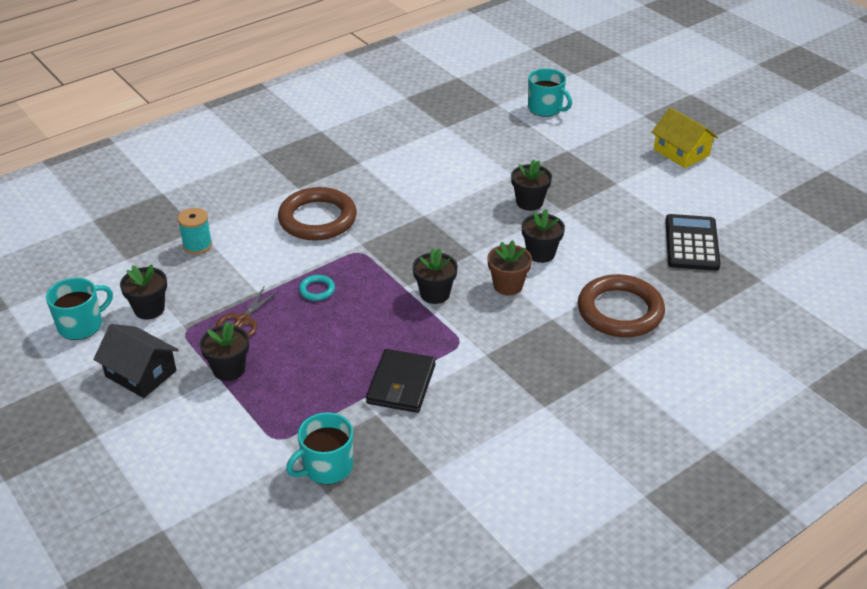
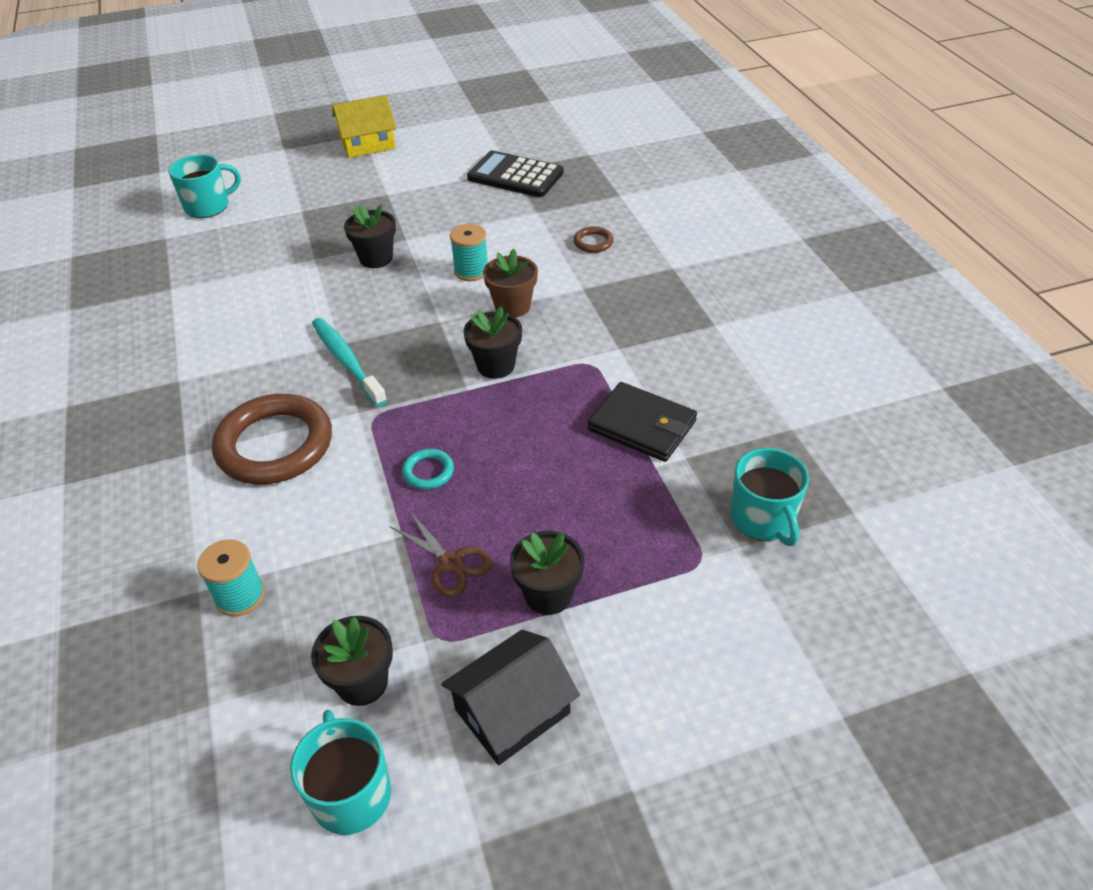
camera: 70 degrees left, 5 degrees up
(408, 224) = (347, 361): none -> turquoise toothbrush
(540, 253) = (471, 271): black flower pot -> turquoise spool
(620, 311) = (593, 242): brown ring -> brown ring, size x0.43

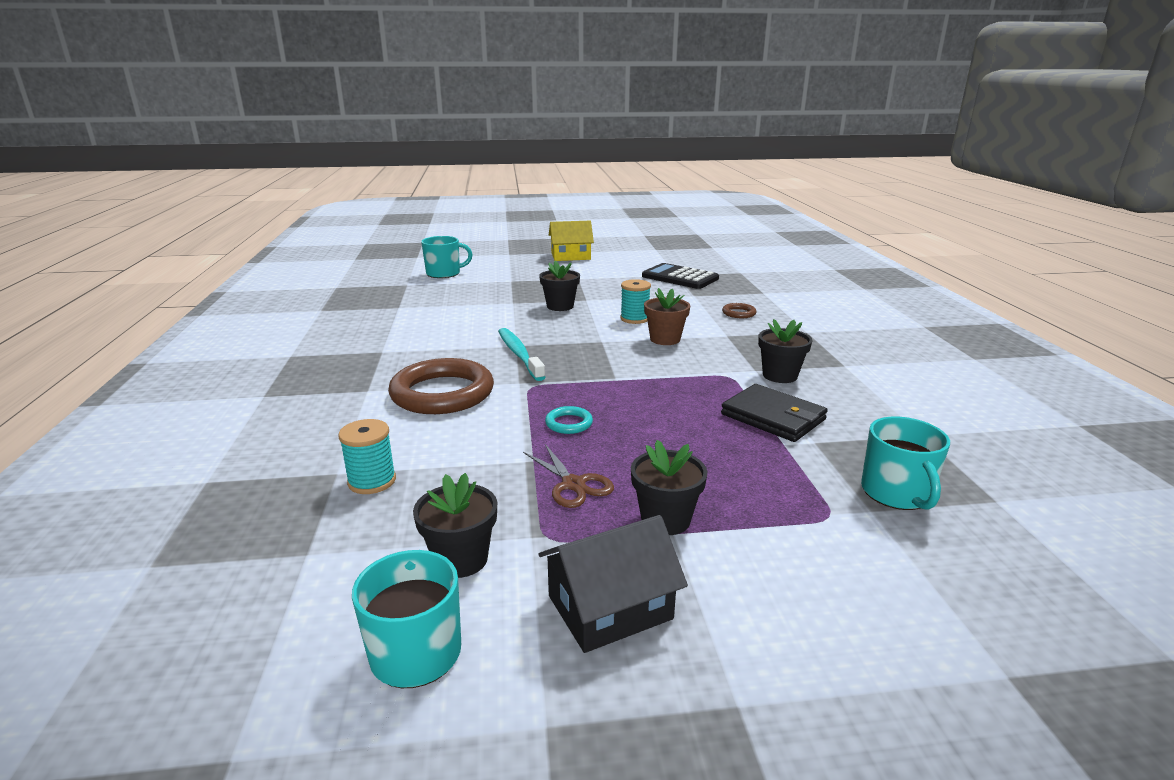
camera: 10 degrees right, 20 degrees down
(496, 366) = (644, 369): black flower pot -> black flower pot (780, 375)

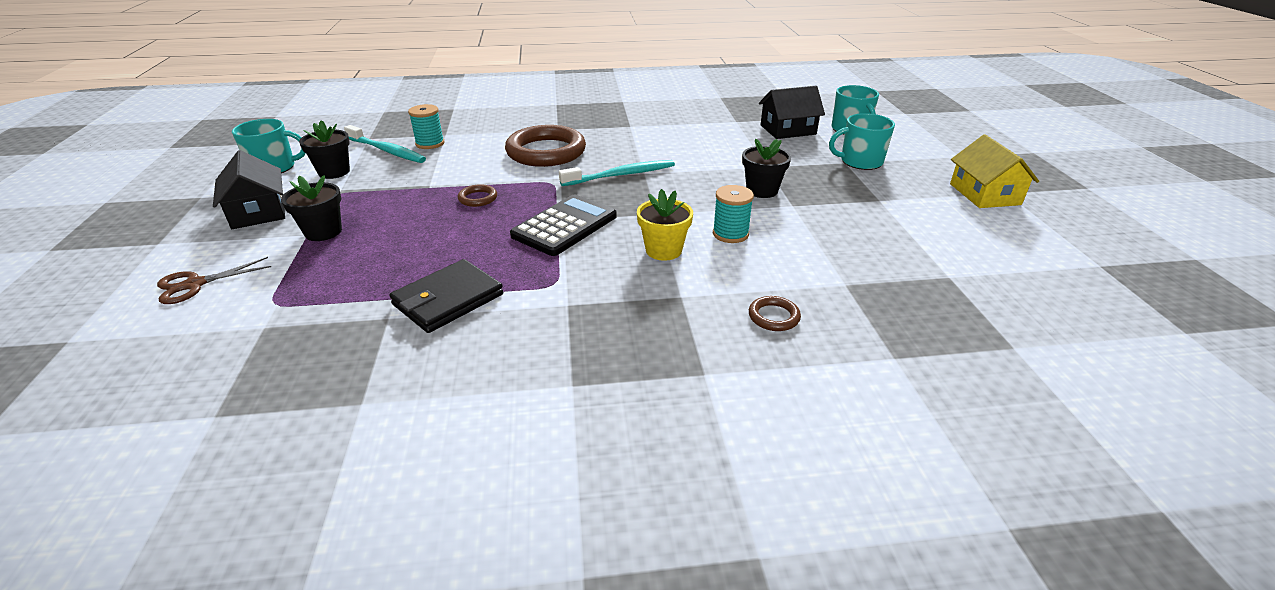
camera: 90 degrees right, 10 degrees up
(385, 519) = (387, 151): none -> turquoise toothbrush
(433, 291) = (788, 130): none -> black house
(569, 423) = (478, 198): turquoise ring -> brown ring
(573, 484) = (388, 201): brown scissors -> brown scissors (195, 284)
(665, 339) = (663, 250): brown flower pot -> yellow flower pot
(680, 277) = (933, 278): black calculator -> black calculator (565, 226)
(780, 375) = (547, 320): black flower pot -> none
(896, 493) = (274, 348): turquoise mug -> turquoise mug (860, 161)

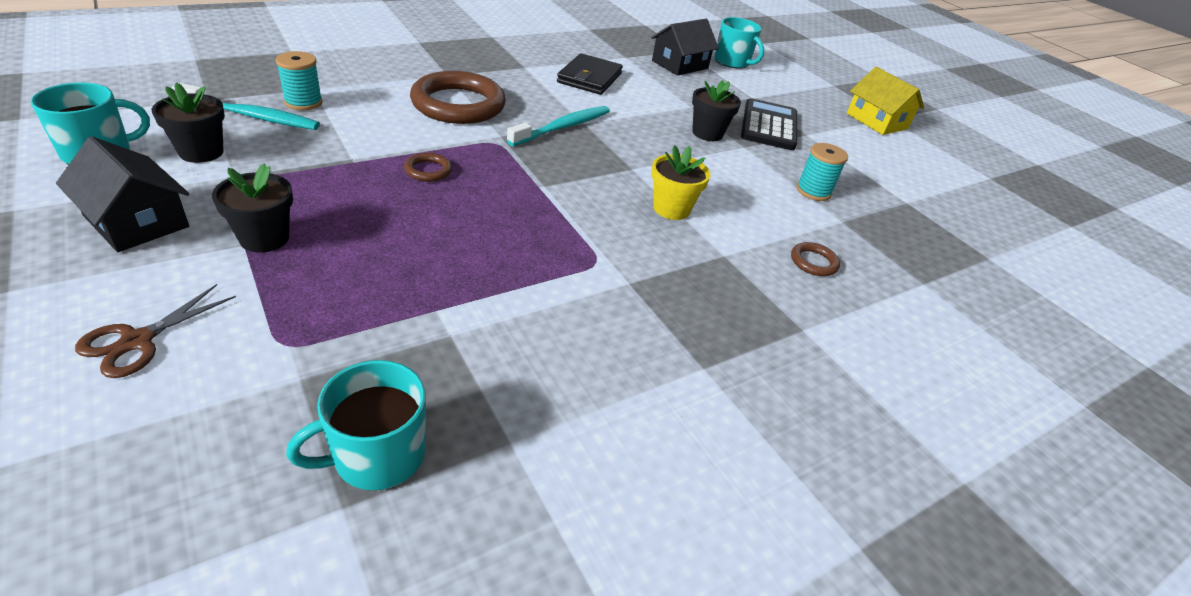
camera: 30 degrees left, 5 degrees up
(448, 299) = (501, 300): black wallet -> black wallet (589, 78)
(565, 226) = (554, 194): black calculator -> black calculator (769, 126)
(730, 234) = (716, 183): turquoise spool -> turquoise spool (813, 191)
(860, 161) = (764, 96): turquoise mug -> turquoise mug (377, 455)

